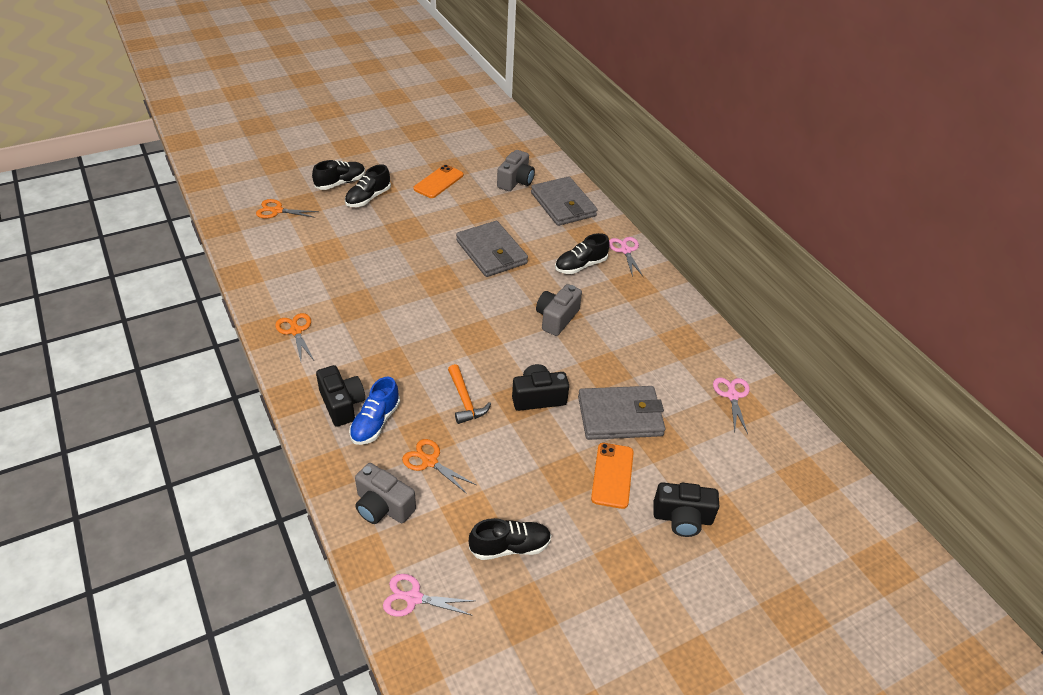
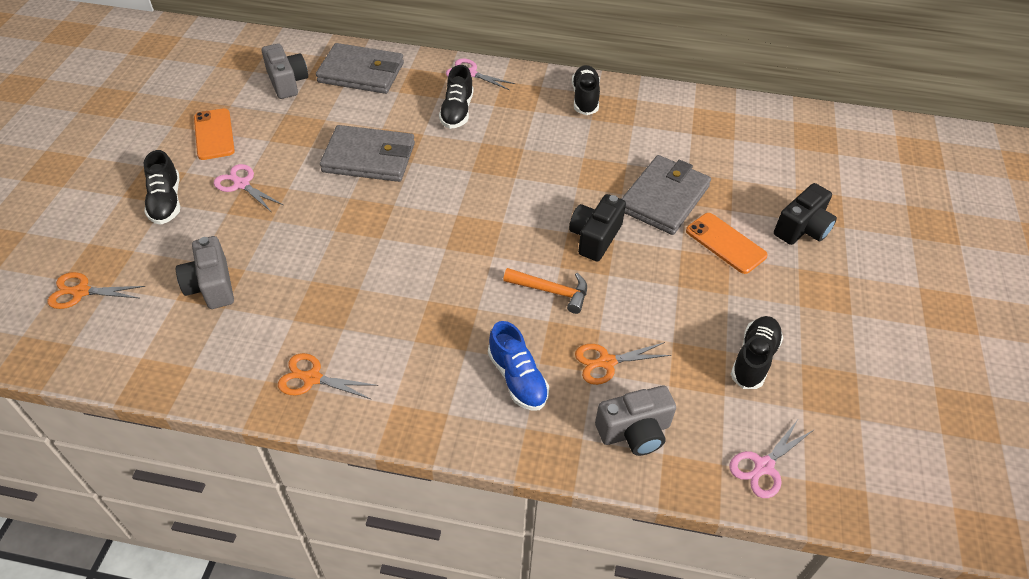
camera: 50 degrees left, 5 degrees up
(277, 211) = (81, 292): orange scissors -> orange scissors turned 45 degrees clockwise
(340, 183) = (108, 210): black shoe -> black shoe (585, 98)
(342, 404) = (466, 394): black camera -> none
(556, 318) = (508, 167): grey camera -> grey camera (211, 286)
(732, 396) = (699, 121): pink scissors -> pink scissors (241, 184)

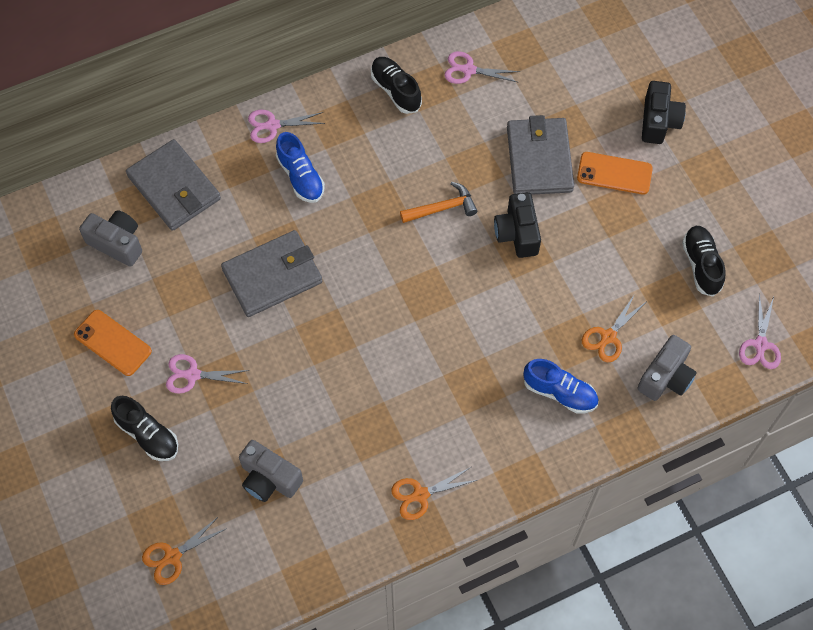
camera: 35 degrees left, 15 degrees up
(361, 73) = (174, 188): grey wallet -> grey wallet turned 75 degrees clockwise
(457, 111) = (300, 177): black shoe -> blue shoe
(551, 291) = (524, 304): orange hammer -> orange hammer (442, 208)
(657, 114) = (468, 70): none -> pink scissors

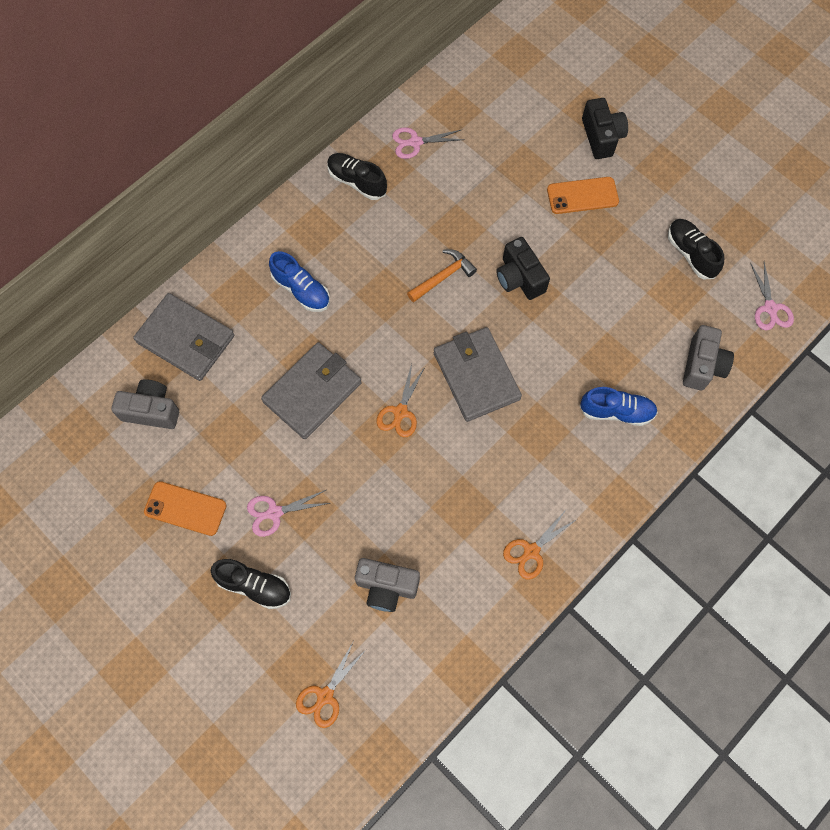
camera: 20 degrees left, 5 degrees up
(272, 125) = (256, 250): pink scissors -> none
(539, 159) = (511, 204): grey wallet -> grey wallet (476, 376)
(608, 337) = (637, 346): orange scissors -> orange scissors (400, 412)

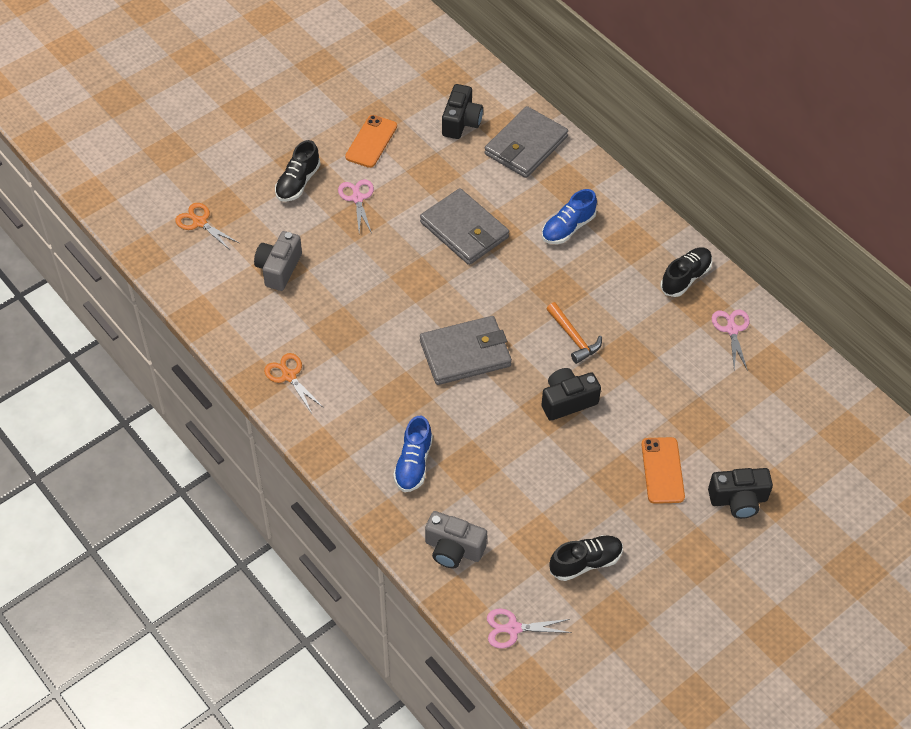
camera: 95 degrees right, 15 degrees down
(151, 410) = (461, 122): grey camera -> black camera
(400, 412) = (436, 292): orange scissors -> none

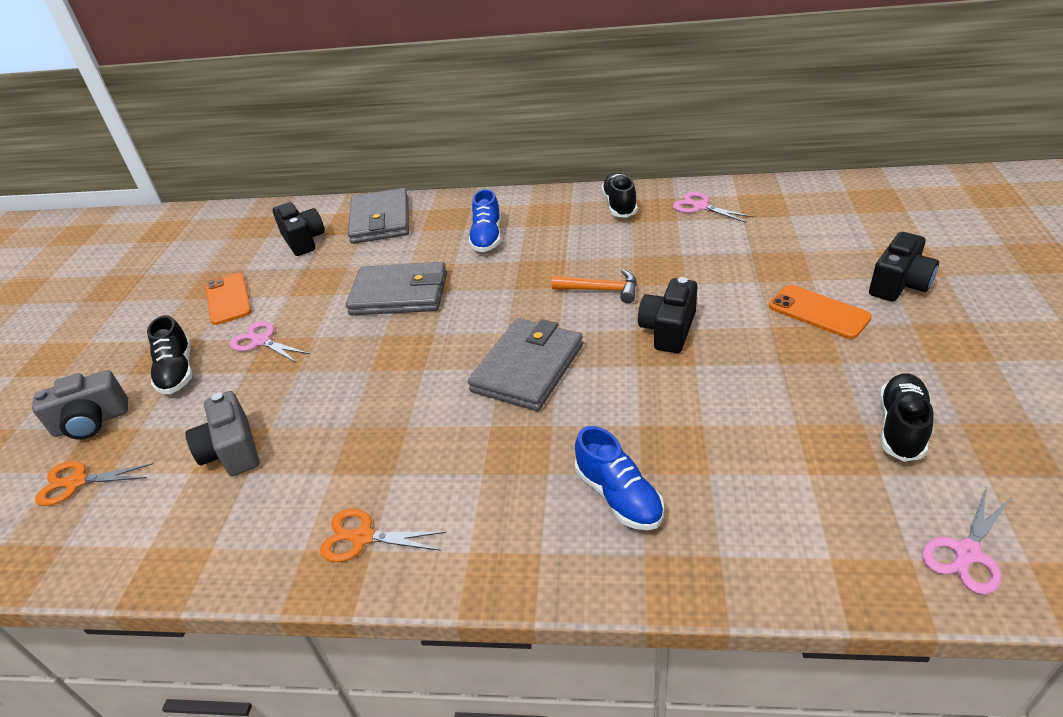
camera: 40 degrees left, 15 degrees down
(453, 549) = (784, 536): grey camera -> grey camera (92, 422)

